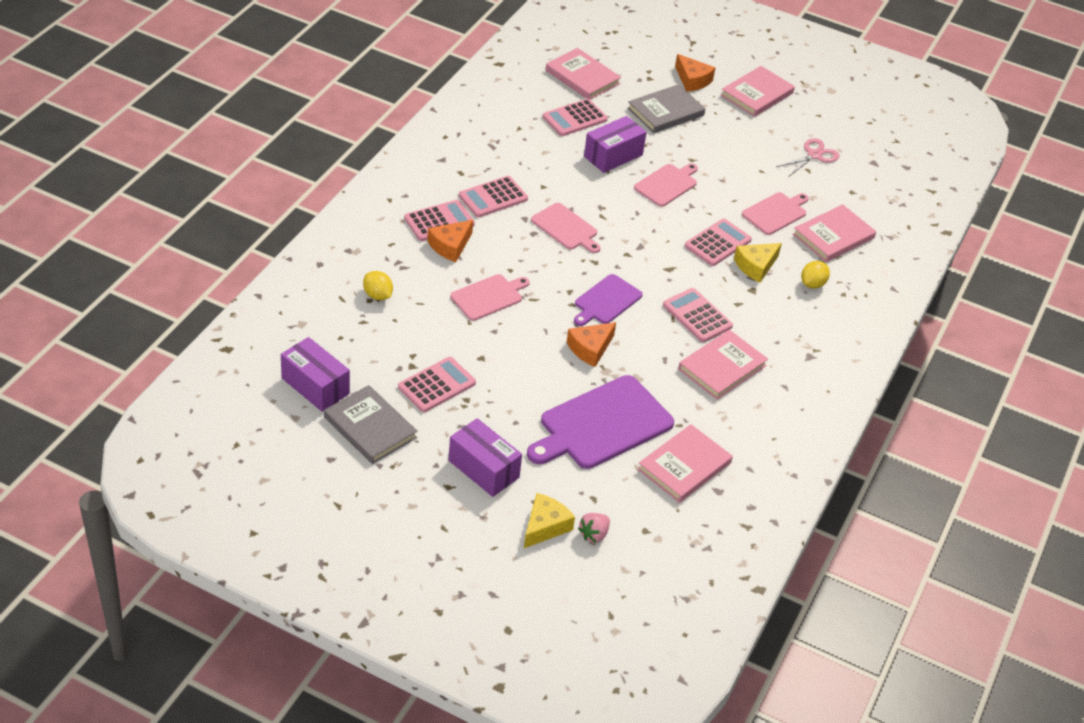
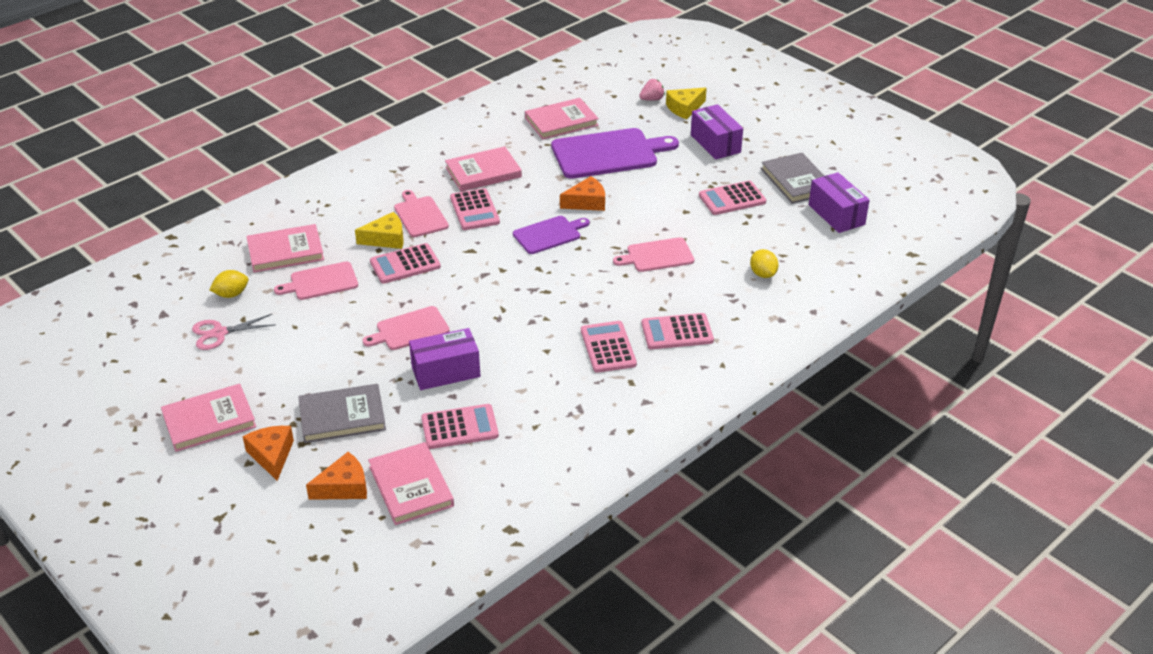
camera: 155 degrees left, 5 degrees down
(450, 246) = (675, 306): orange cheese -> orange cheese (344, 487)
(493, 197) = (608, 347): pink calculator -> pink calculator turned 90 degrees counterclockwise
(566, 228) = (548, 303): pink cutting board -> pink cutting board (420, 215)
(812, 284) = (347, 216): yellow lemon -> yellow lemon (231, 294)

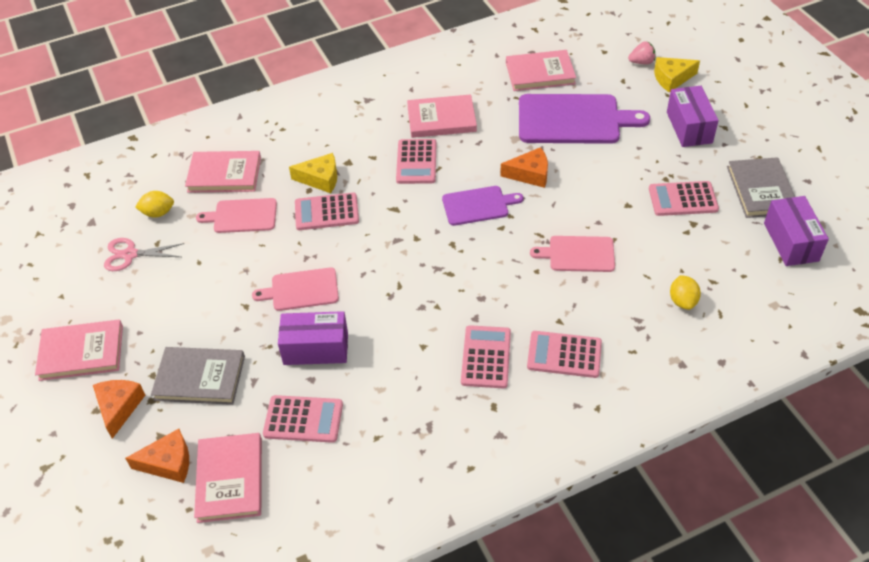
camera: 20 degrees right, 10 degrees up
(420, 215) = (362, 158): pink cutting board -> none

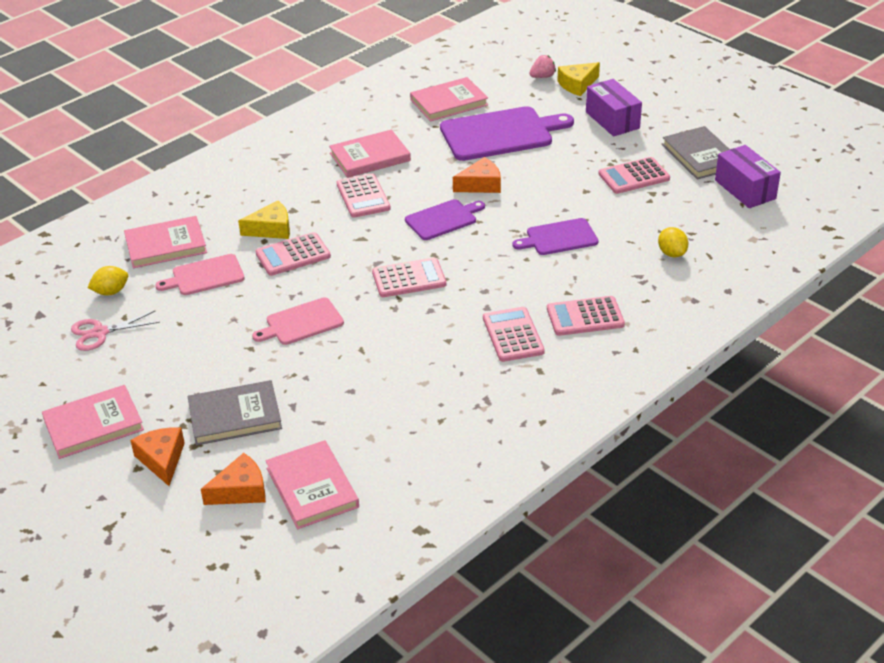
camera: 20 degrees left, 10 degrees down
(303, 419) = (360, 423): pink calculator -> pink calculator (409, 278)
(316, 348) = (342, 366): purple box -> none
(578, 254) = (559, 238): pink cutting board -> purple cutting board

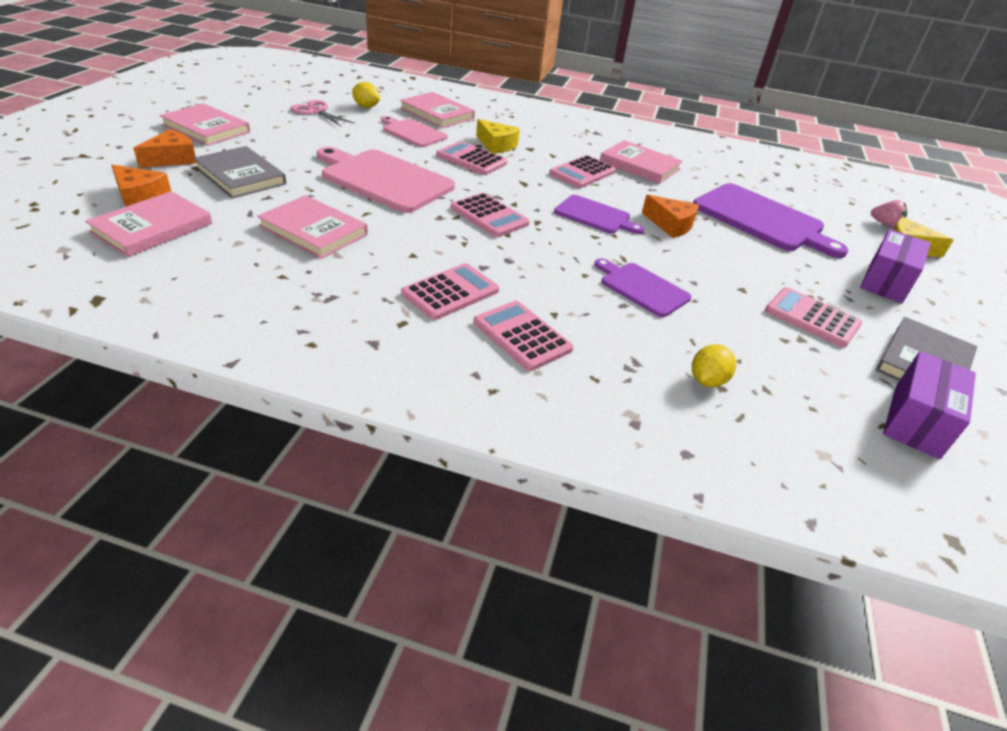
camera: 55 degrees right, 0 degrees up
(301, 323) = (384, 179): pink cutting board -> pink cutting board, size x1.75
(449, 102) = (767, 185): pink book -> pink book (313, 230)

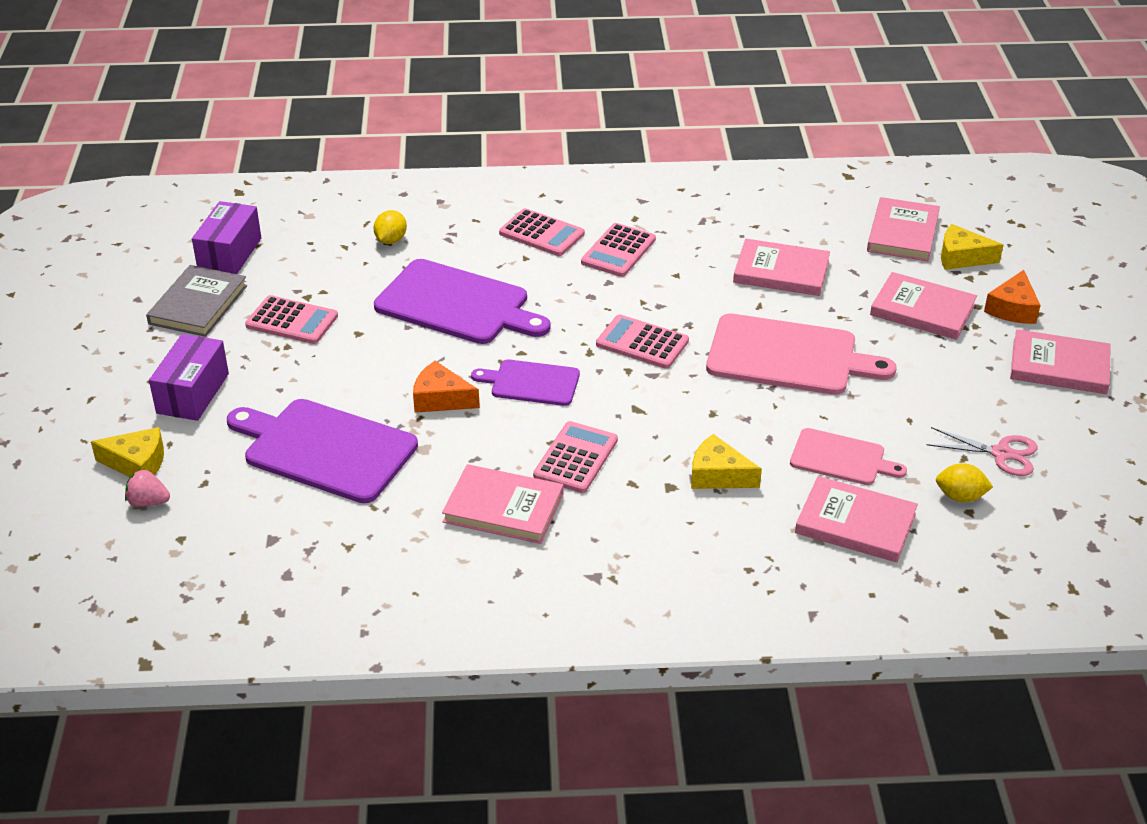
camera: 165 degrees right, 0 degrees up
(140, 196) = (961, 257): orange cheese -> yellow cheese
(240, 176) = (922, 310): grey book -> pink book
(471, 159) = (726, 430): pink calculator -> none
(642, 288) = (457, 304): purple cutting board -> purple cutting board, size x1.75

